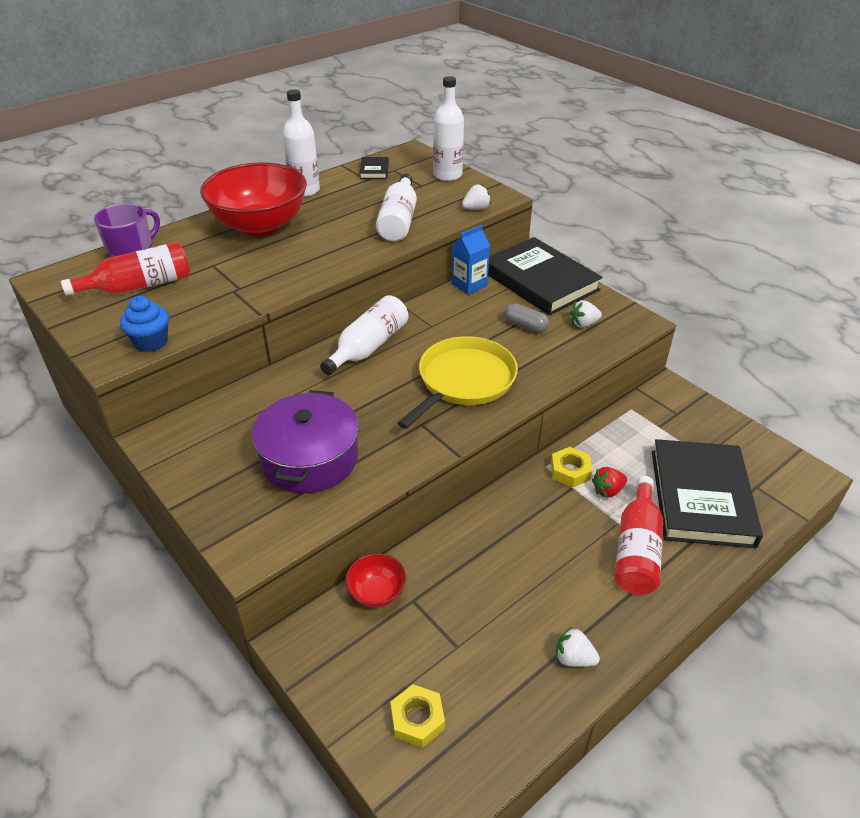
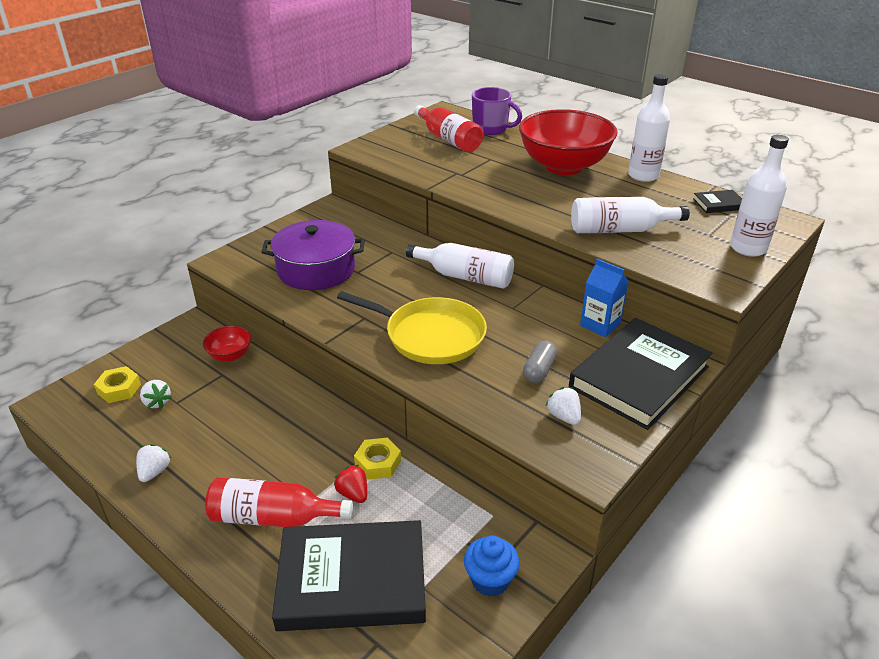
camera: 80 degrees right, 5 degrees down
(151, 342) = (380, 157): blue cupcake -> blue cupcake (490, 580)
(476, 208) = (681, 273): white strawberry -> white strawberry (157, 402)

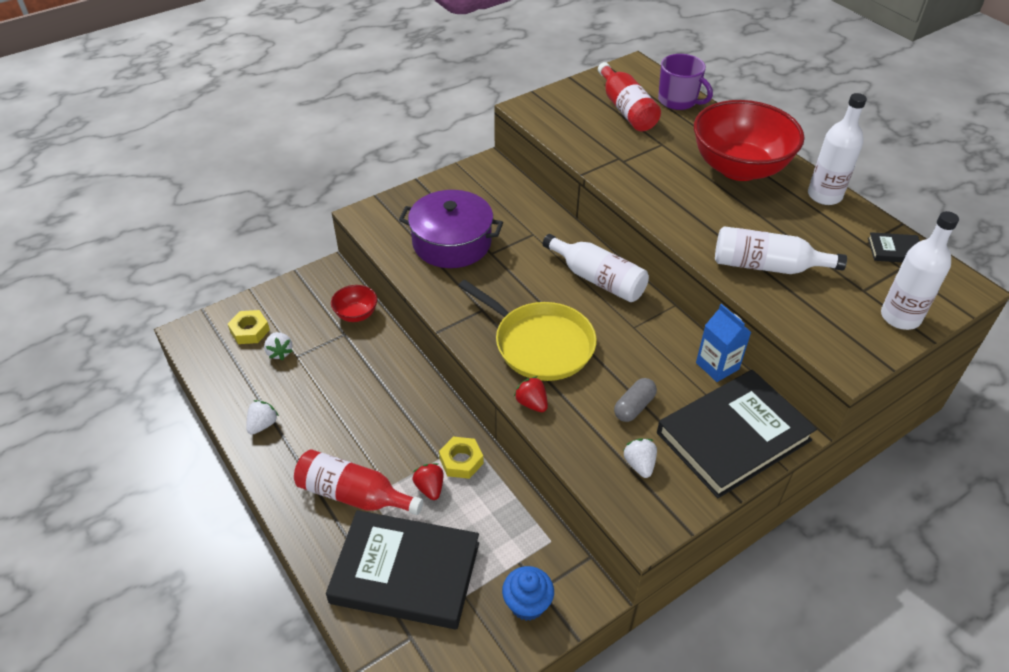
camera: 15 degrees right, 10 degrees up
(441, 385) = (532, 403): none -> red strawberry

